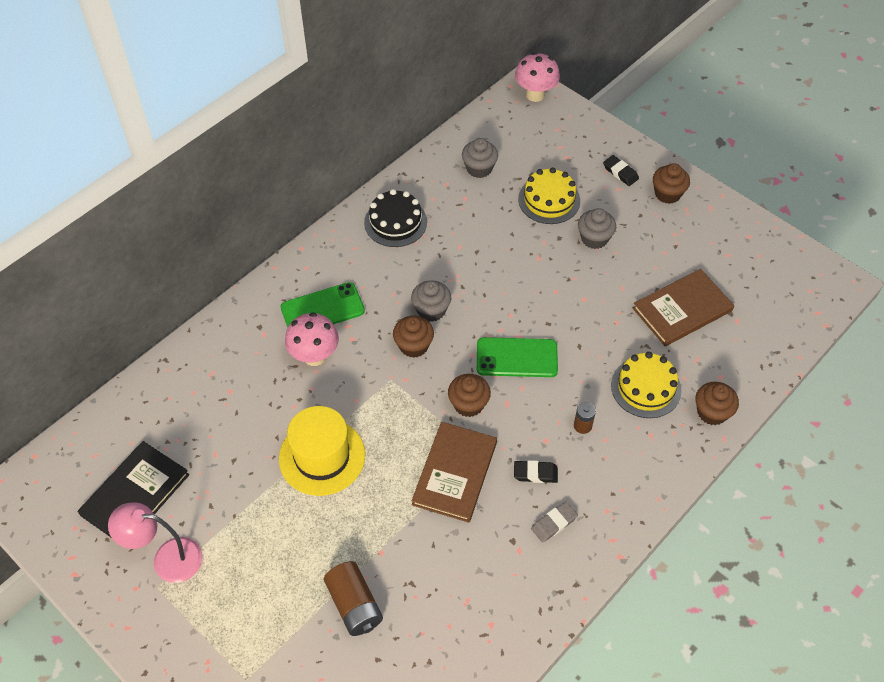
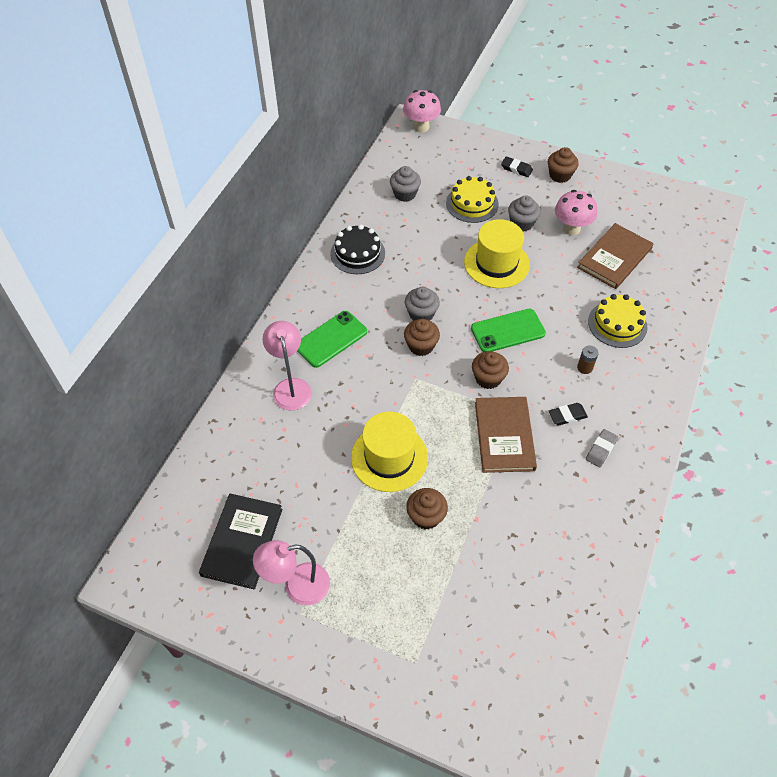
camera: 20 degrees left, 0 degrees up
(257, 348) = (290, 387): none -> pink lamp
(314, 356) = (343, 379): pink mushroom -> pink mushroom (571, 229)
(354, 605) = (476, 568): brown battery -> none
(542, 277) = (496, 263): none -> yellow hat
(712, 412) = (675, 328): brown cupcake -> brown cupcake (426, 516)

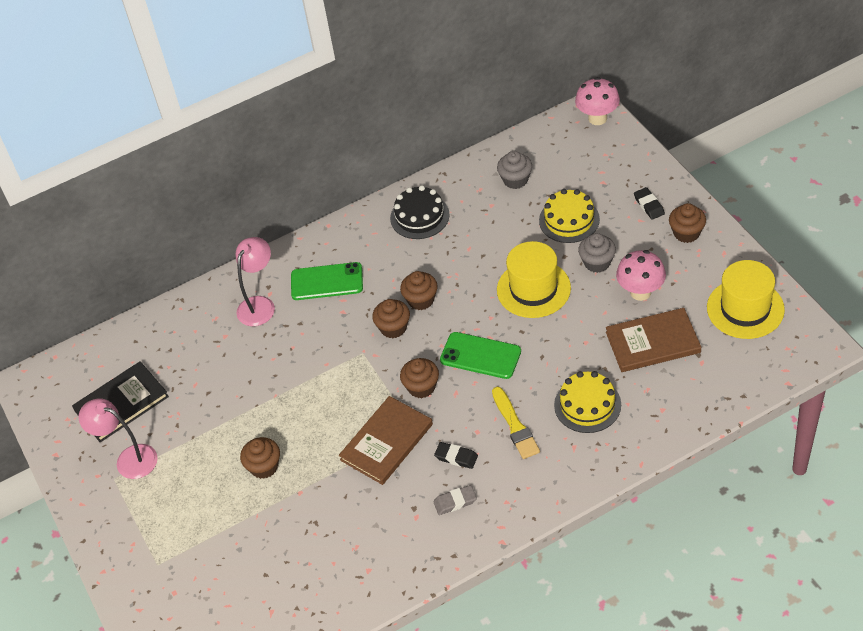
camera: 45 degrees right, 5 degrees down
(389, 457) = (280, 405): yellow hat -> yellow hat (745, 308)
(421, 314) = (421, 300): grey cupcake -> brown cupcake
(584, 367) = (515, 426): brown battery -> yellow brush

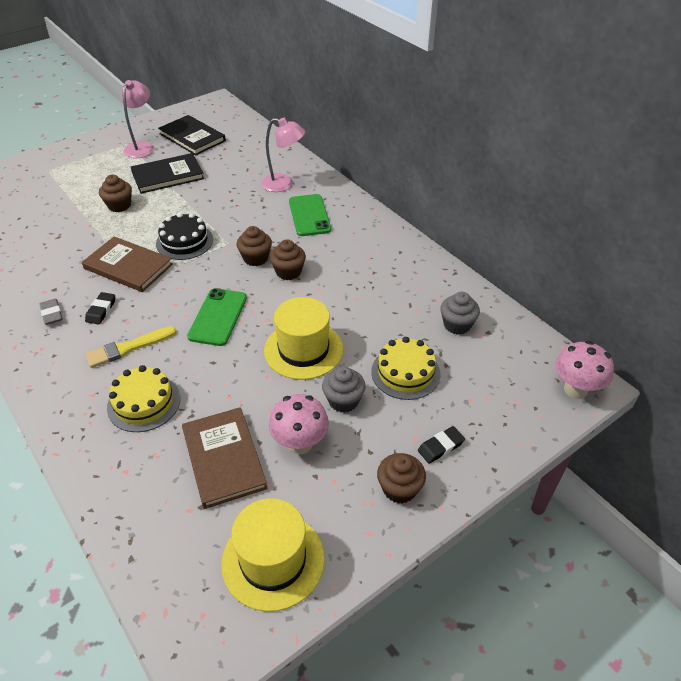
camera: 75 degrees right, 5 degrees down
(209, 422) = (167, 175): none -> black book
(419, 216) = (394, 261): black cake -> black cake (184, 241)
(421, 387) = (185, 281): brown cupcake -> none

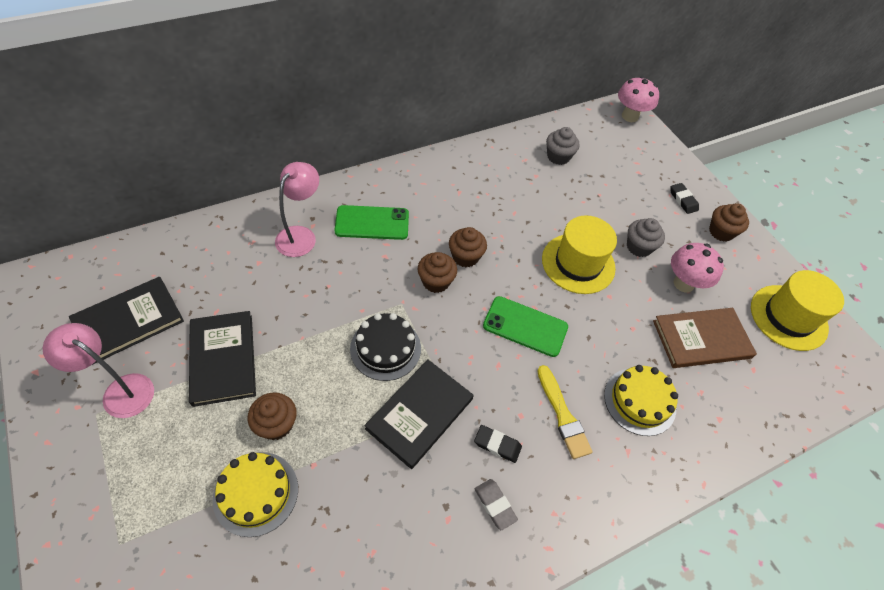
camera: 85 degrees left, 10 degrees up
(52, 314) = (495, 505): grey eraser -> grey eraser turned 75 degrees clockwise
(128, 266) = (420, 414): brown book -> black book
(405, 372) = (609, 201): yellow cake -> yellow cake (256, 493)

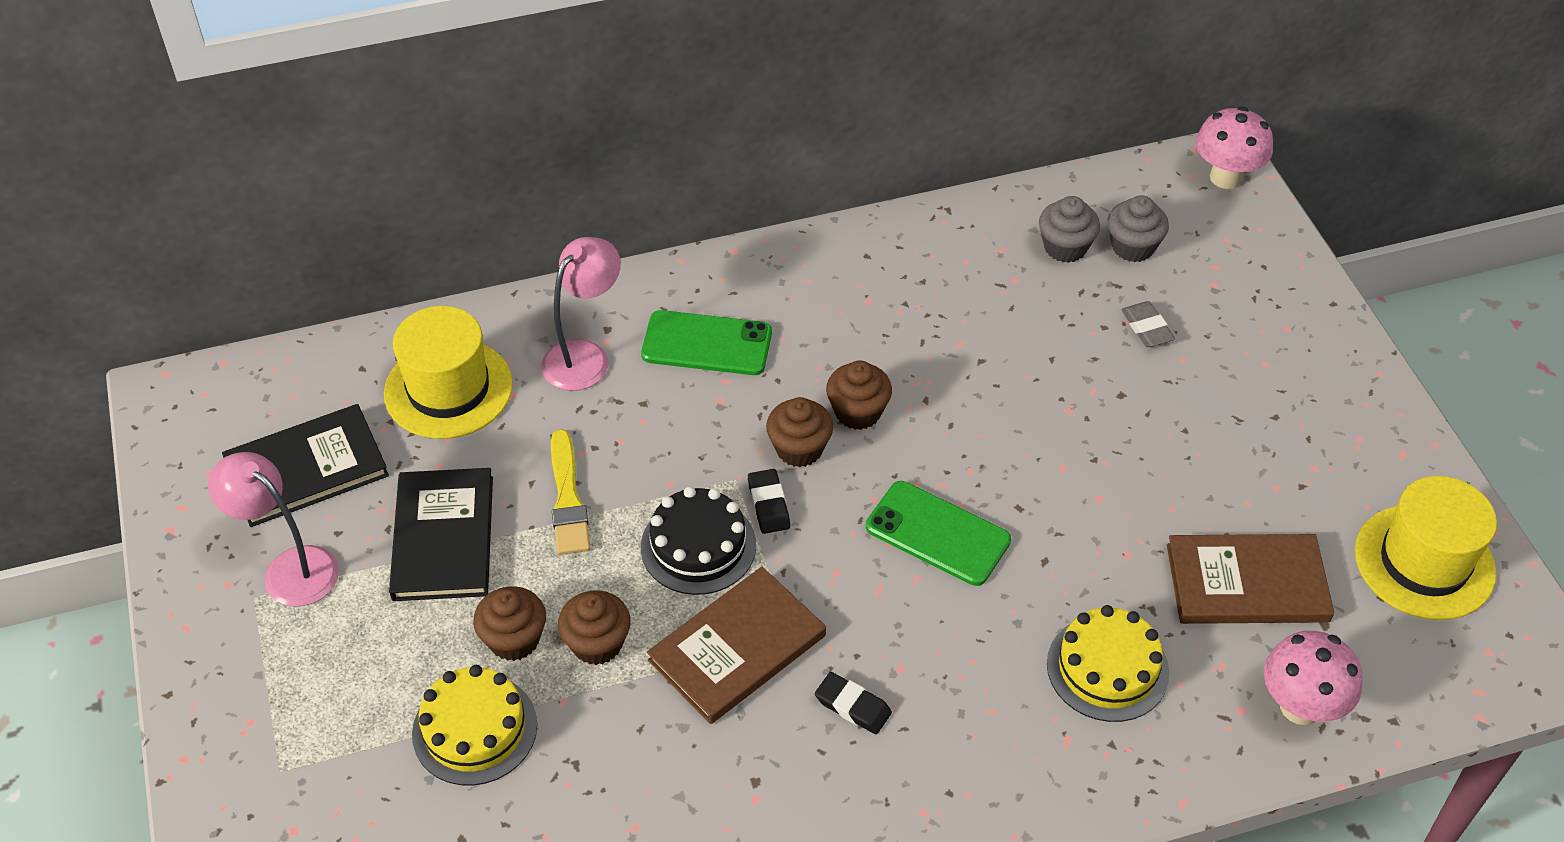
camera: 15 degrees right, 5 degrees down
(420, 414) = (737, 648): black book -> brown book
(495, 505) = (831, 789): grey eraser -> grey eraser (1147, 328)
(563, 415) = (970, 675): yellow brush -> yellow brush (568, 499)
(578, 263) = (1056, 439): yellow hat -> yellow hat (448, 389)
(639, 247) = (1176, 419): grey cupcake -> grey cupcake (1133, 247)
(683, 200) = (1286, 342): black eraser -> black eraser (768, 504)
(683, 283) = (1242, 488): pink mushroom -> pink mushroom (1300, 707)
(721, 232) = (1343, 404): brown cupcake -> brown cupcake (597, 643)

